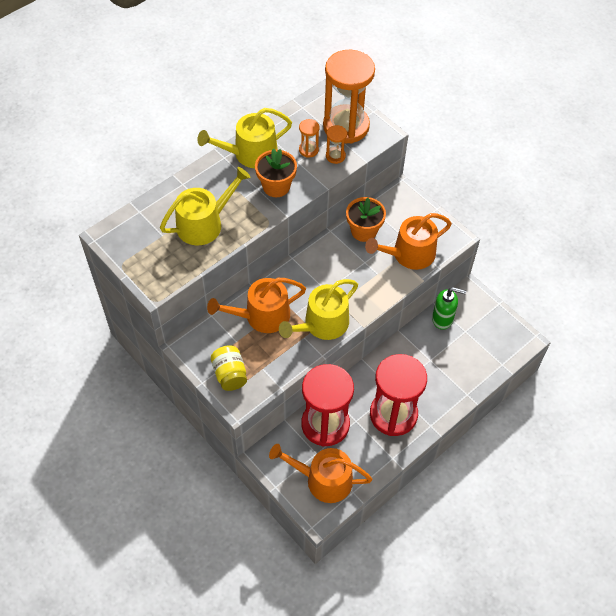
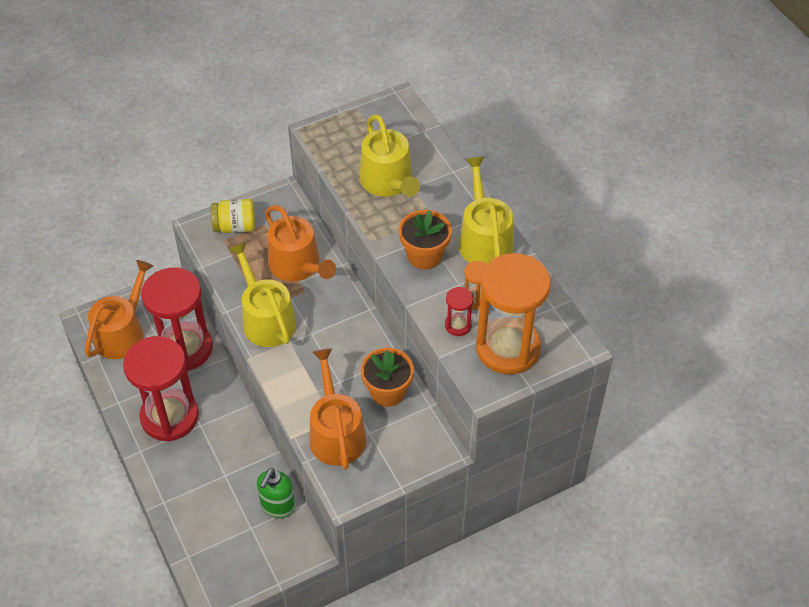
camera: 105 degrees right, 5 degrees down
(262, 316) = (298, 266): orange watering can -> orange watering can turned 150 degrees clockwise
(335, 156) = (458, 325): orange hourglass -> red hourglass

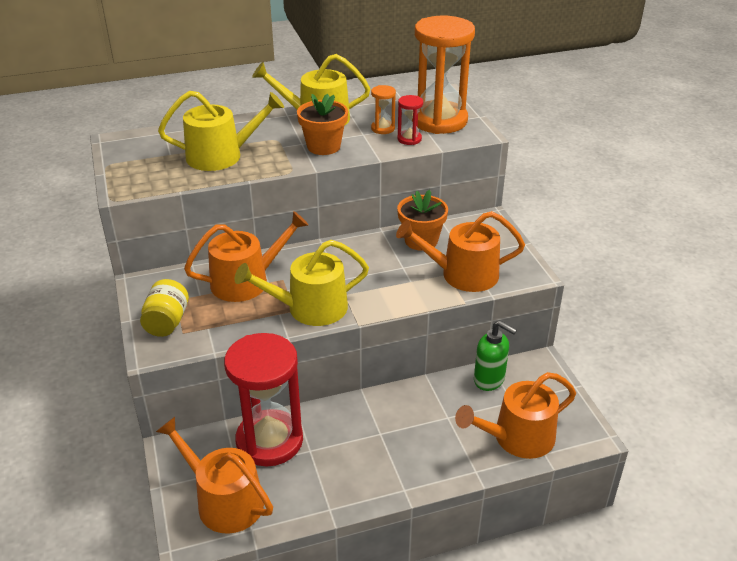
camera: 80 degrees left, 15 degrees down
(169, 416) = (362, 460): red hourglass -> none
(204, 533) = (517, 438): none -> orange watering can

